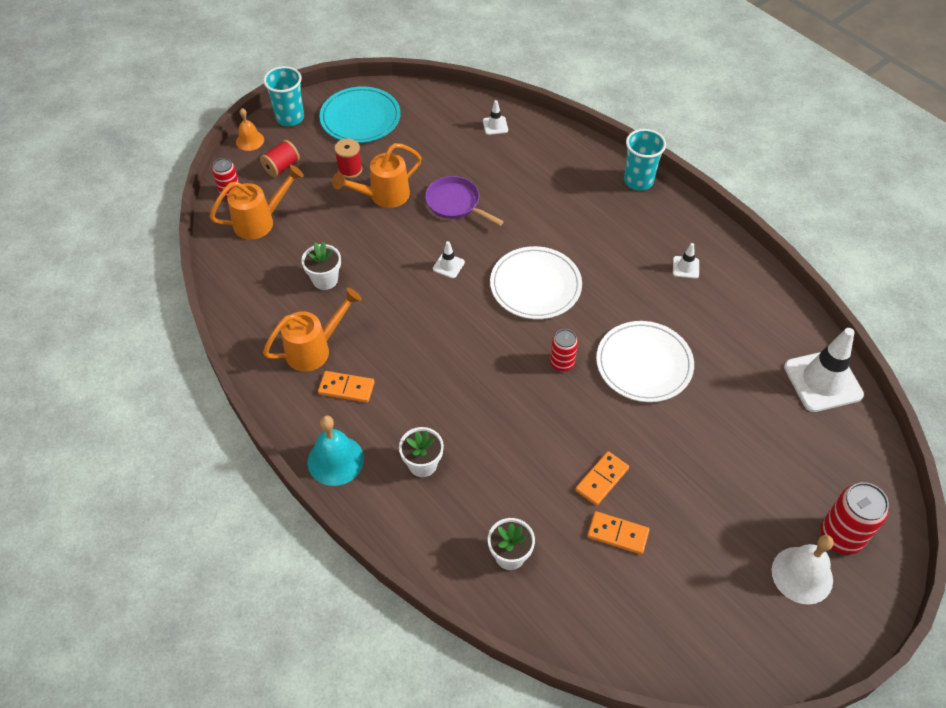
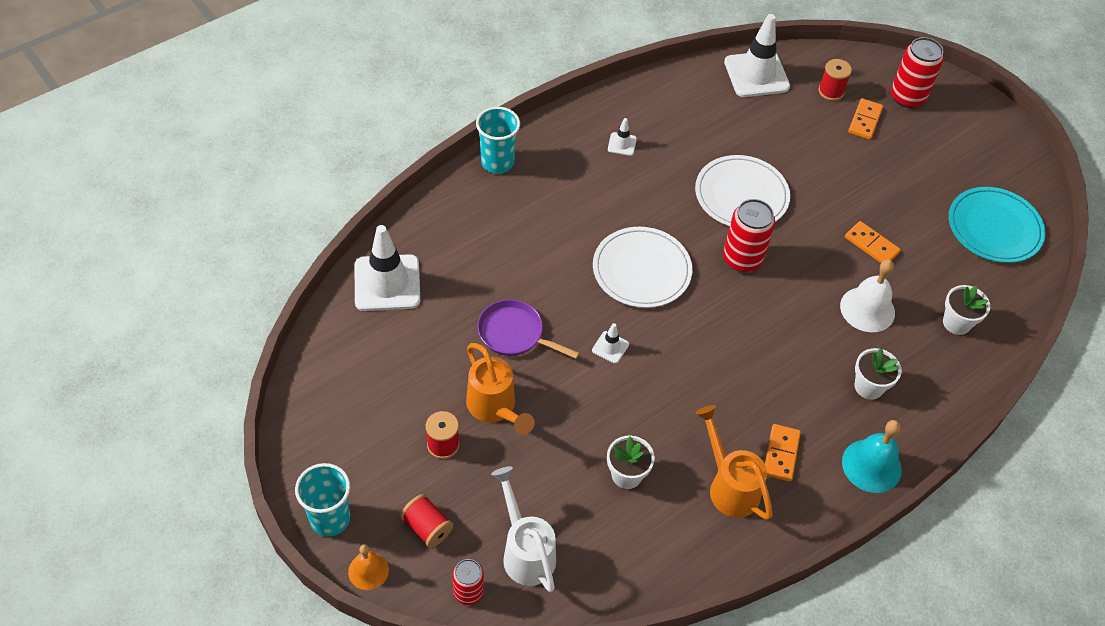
camera: 90 degrees left, 0 degrees up
(261, 221) = (525, 551): orange watering can -> white watering can
(360, 118) = (346, 430): turquoise plate -> turquoise plate (994, 227)
(455, 203) = (514, 334): purple pan -> purple pan turned 75 degrees clockwise
(495, 125) = (387, 283): white traffic cone -> white traffic cone, size x2.23
(562, 363) = (742, 259): red can -> red can, size x1.63
(617, 534) = (925, 241): orange domino -> orange domino (865, 121)
(802, 575) = (945, 128): white bell -> white bell (867, 309)
(822, 453) = (831, 91): none -> red spool

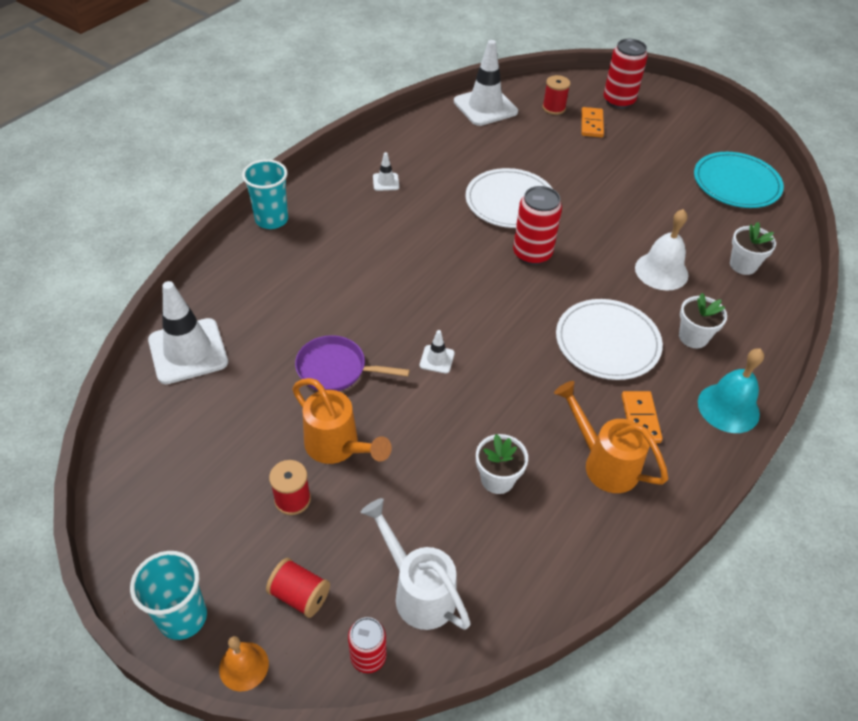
camera: 15 degrees left, 5 degrees down
(641, 270) = (442, 283): white plate -> white plate (607, 342)
(871, 245) = (641, 218): orange domino -> none

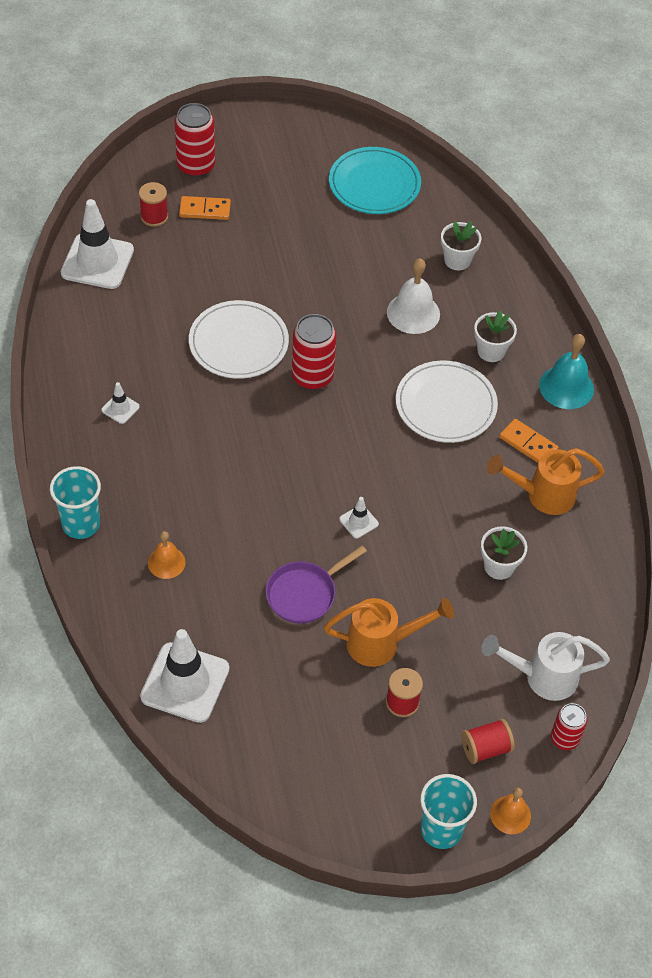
camera: 50 degrees left, 5 degrees up
(284, 278) = (166, 562): none -> orange bell
(592, 124) = (205, 210): orange domino -> orange domino turned 45 degrees counterclockwise

